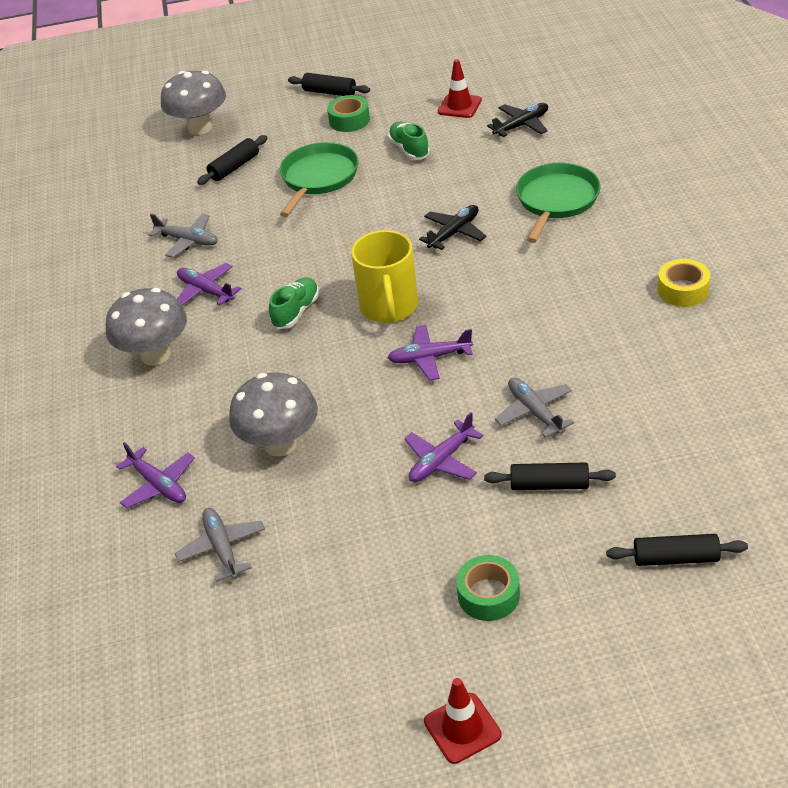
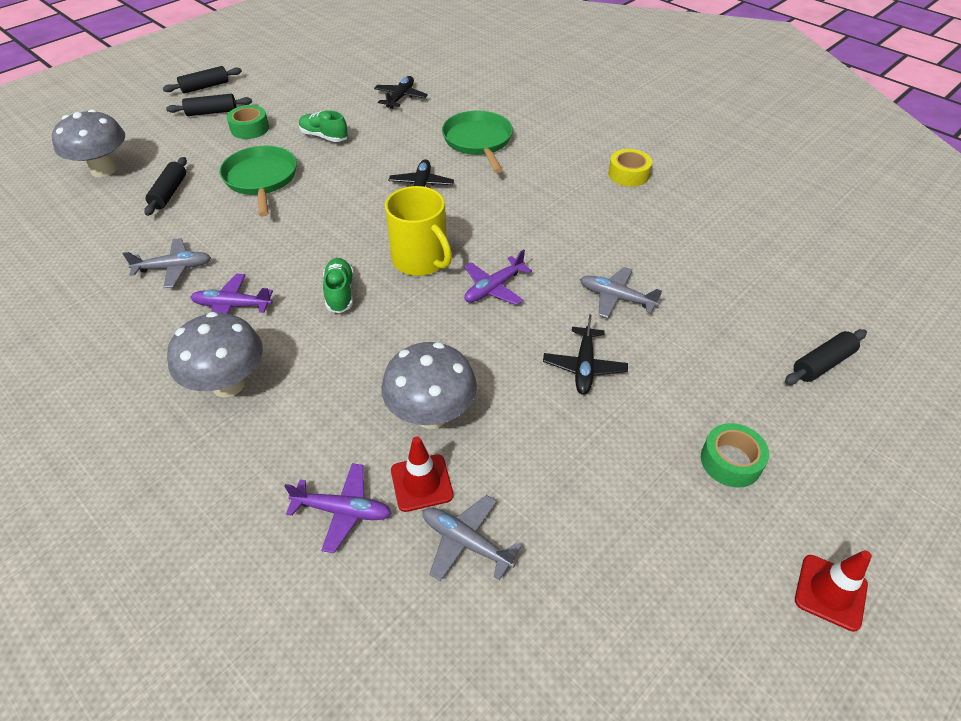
camera: 40 degrees left, 5 degrees up
(441, 461) = (584, 367): purple plane -> black plane
(459, 106) = (337, 96): red traffic cone -> red traffic cone (421, 483)
(549, 485) = (683, 349): black rolling pin -> black rolling pin (205, 87)

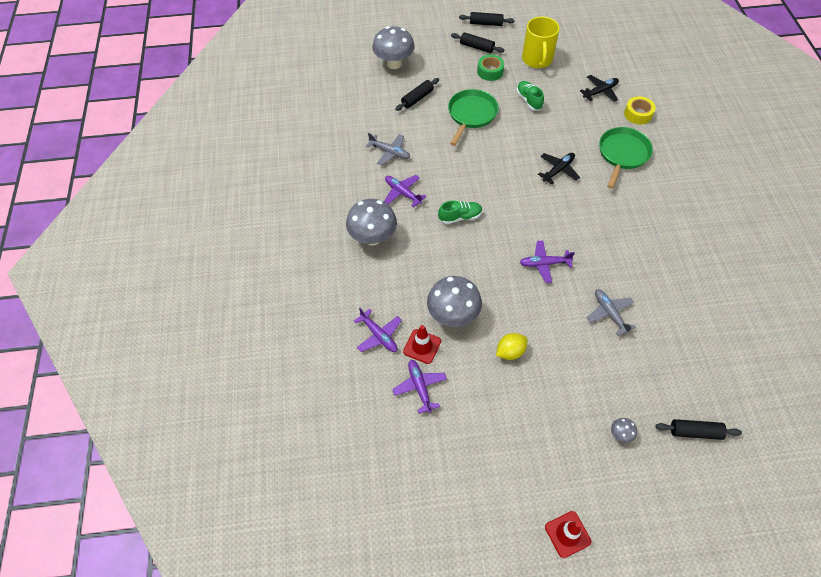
camera: 40 degrees right, 10 degrees up
(340, 293) = (460, 217): green shoe -> green shoe turned 45 degrees clockwise
(421, 260) = (518, 221): yellow mug -> yellow mug (537, 59)
(465, 542) = (419, 387): grey plane -> purple plane
(545, 411) = (510, 352): none -> yellow lemon
(584, 367) = (552, 341): black plane -> none
(628, 174) = (701, 235): yellow tape -> yellow tape (638, 114)
(730, 461) = (582, 443): green tape -> none
(758, 420) = (620, 434): none -> grey mushroom

